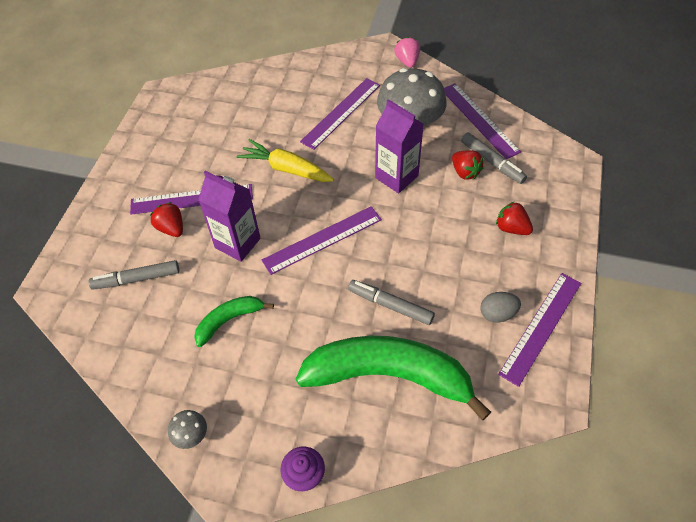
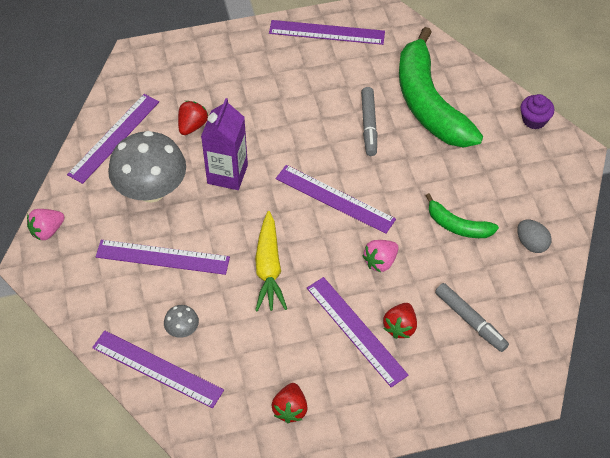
camera: 120 degrees left, 0 degrees up
(191, 435) = (561, 198): grey mushroom -> grey mushroom (182, 330)
(237, 243) = (380, 262): purple carton -> pink strawberry
(253, 83) = (157, 368): none -> purple ruler
(492, 162) = (168, 110): grey marker -> none
(497, 314) = (332, 59): grey egg -> grey egg (531, 243)
(511, 228) = (240, 75): red strawberry -> red strawberry (290, 409)

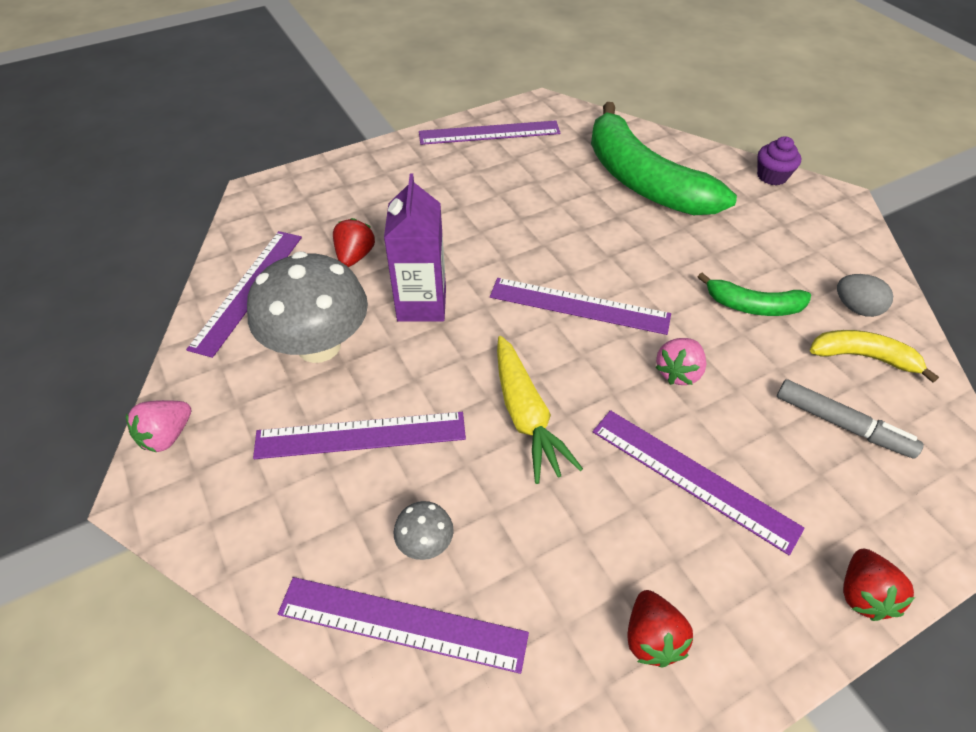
camera: 15 degrees left, 5 degrees down
(369, 125) = (583, 215): grey marker -> none
(400, 327) = (752, 457): red strawberry -> red strawberry (862, 594)
(513, 279) = (863, 357): none -> yellow banana

